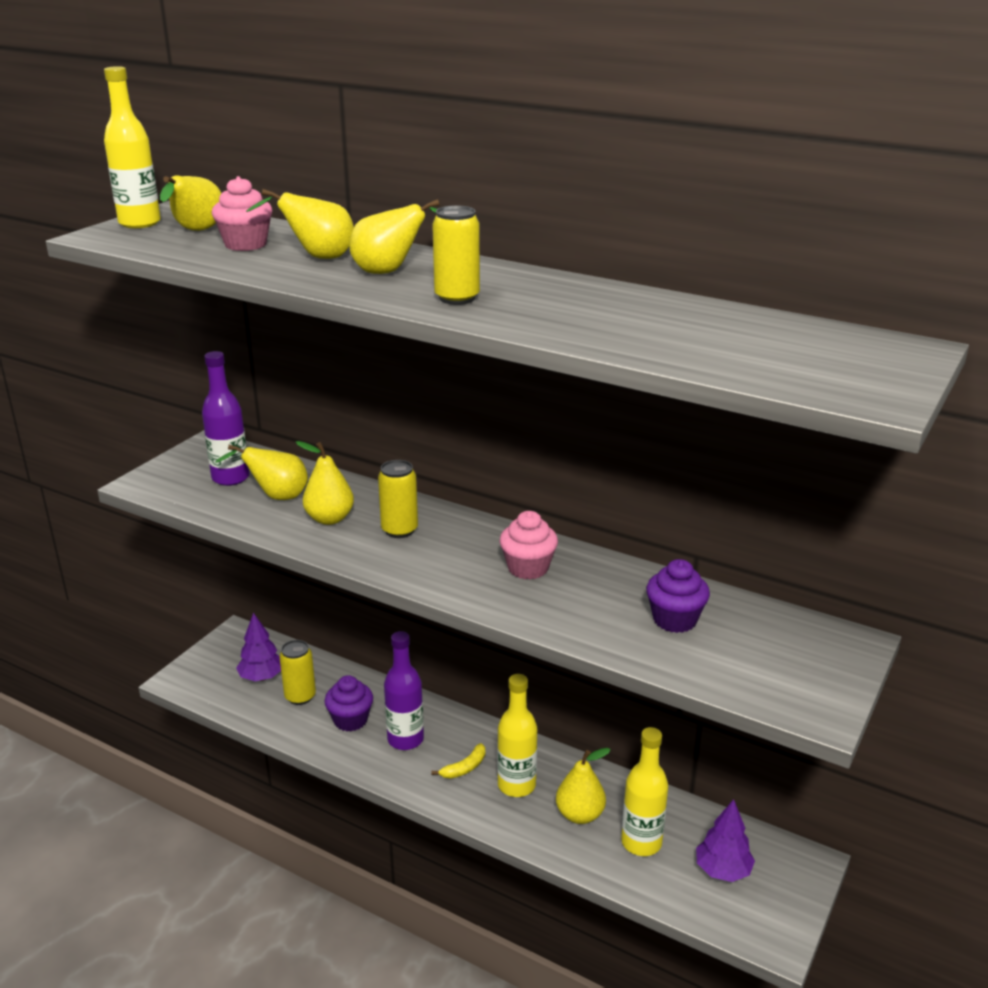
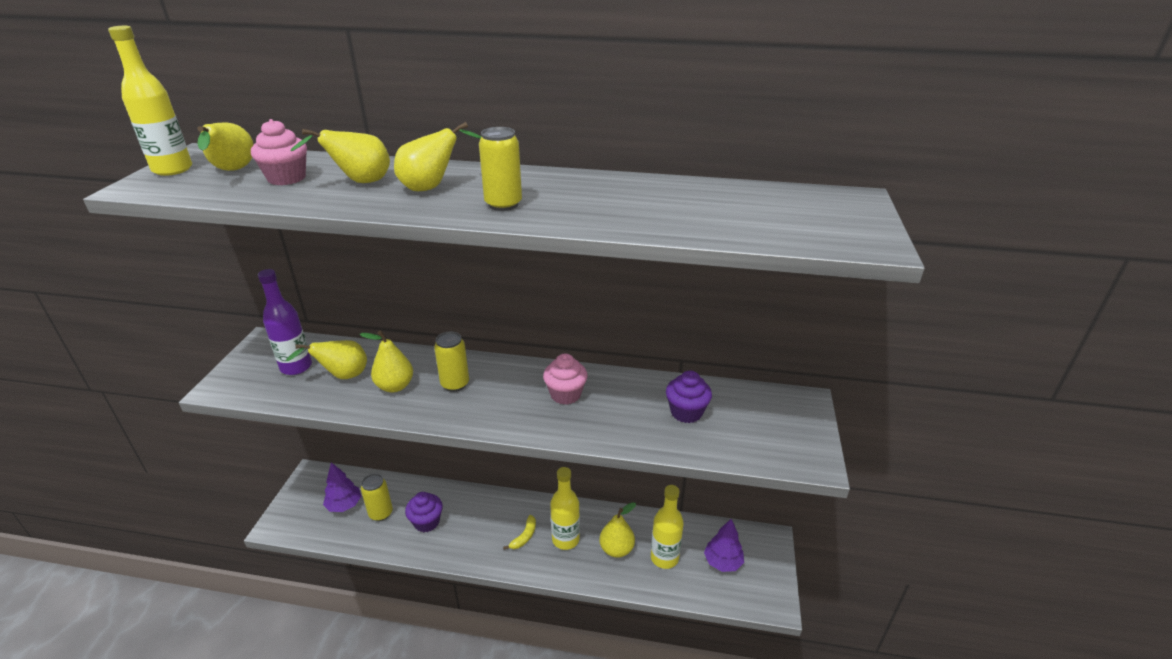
camera: 20 degrees left, 5 degrees up
(405, 739) = (473, 526): purple bottle -> none

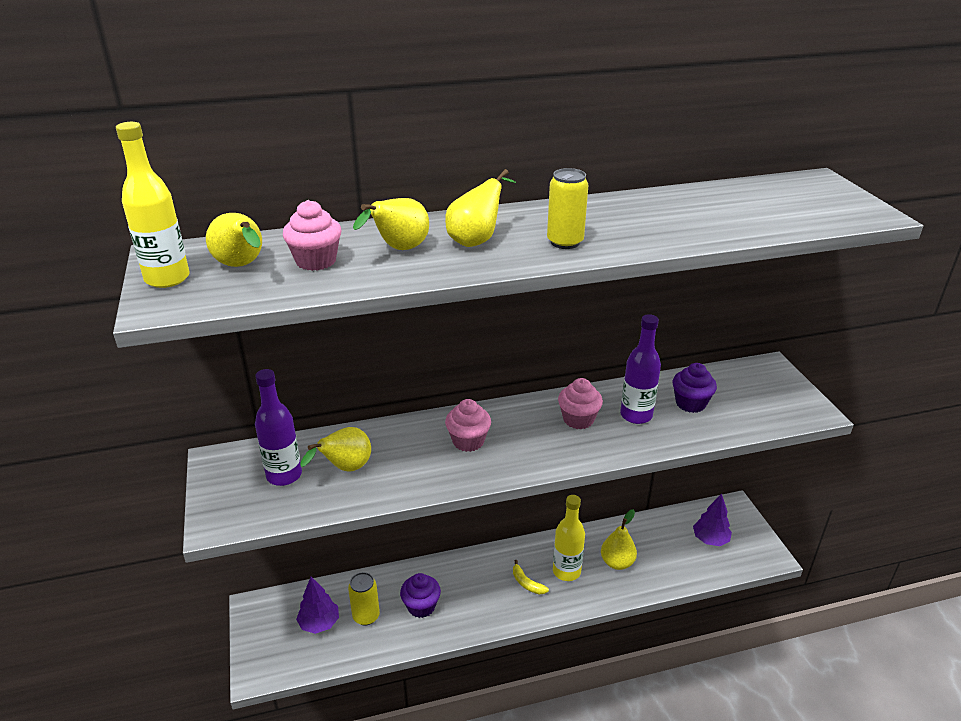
camera: 25 degrees left, 0 degrees up
(395, 386) = (411, 461): yellow pear -> none
(455, 384) = (468, 441): yellow can -> pink cupcake
(524, 536) = (527, 583): yellow banana -> yellow banana turned 135 degrees clockwise
(622, 407) = (636, 415): none -> purple bottle
(664, 558) = (662, 554): yellow bottle -> none

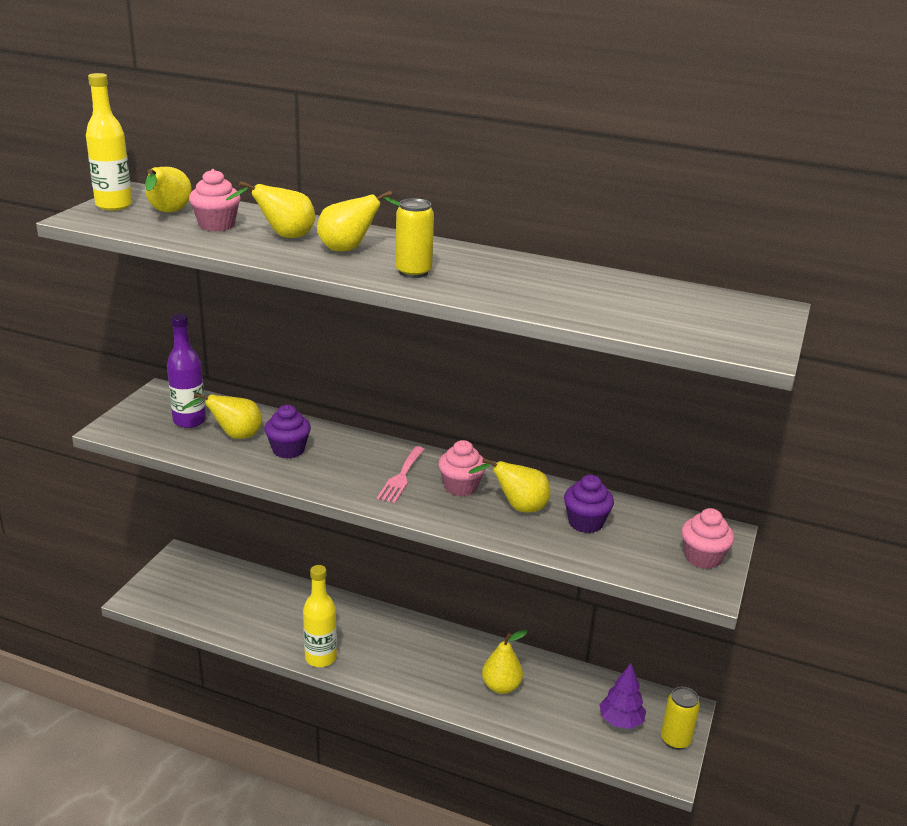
camera: 35 degrees right, 5 degrees down
(319, 623) = (211, 591): purple tree -> none
(366, 616) = (248, 606): yellow can -> yellow can (675, 740)
(421, 606) = (296, 623): purple cupcake -> purple cupcake (288, 450)
(468, 441) = (347, 460): pink cupcake -> pink cupcake (702, 558)
(527, 434) = (401, 477): none -> pink fork
(527, 583) = (400, 655): yellow banana -> none
(566, 571) = (445, 667): yellow bottle -> yellow bottle (320, 658)
(636, 415) = (518, 507): purple bottle -> yellow pear

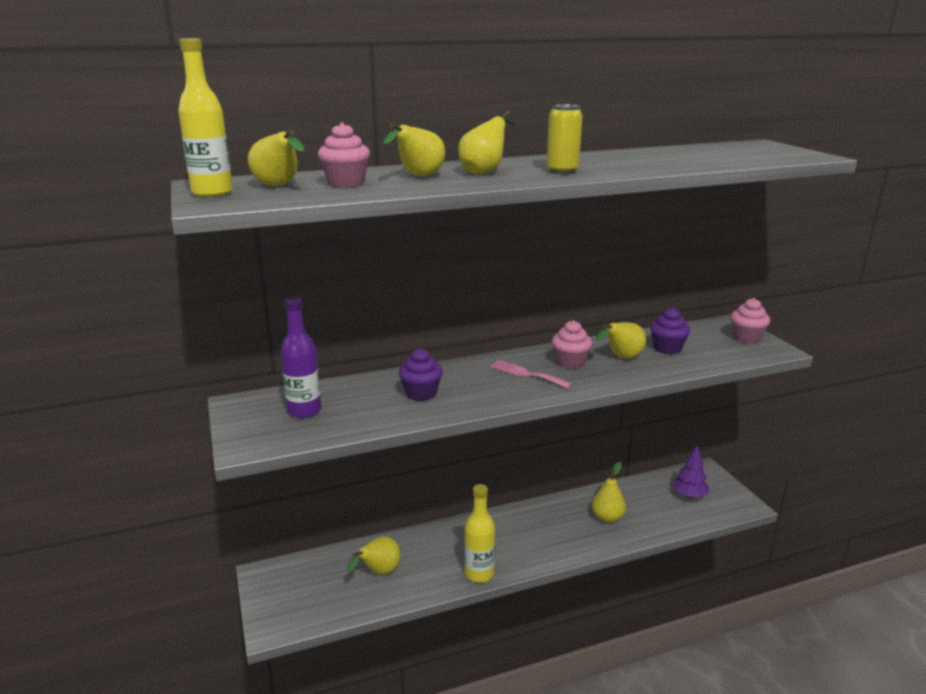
camera: 40 degrees left, 5 degrees down
(234, 436) = (362, 404): yellow pear -> yellow pear (378, 572)
(401, 477) = (526, 374): pink fork -> pink fork turned 150 degrees clockwise
(675, 740) = (725, 488): yellow can -> none

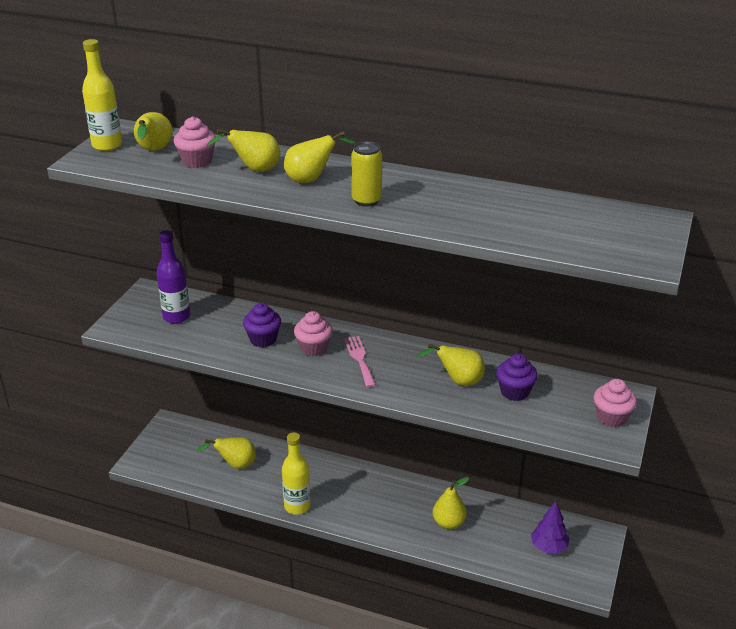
camera: 40 degrees right, 10 degrees up
(570, 362) = (409, 365): pink cupcake -> pink cupcake (313, 348)

